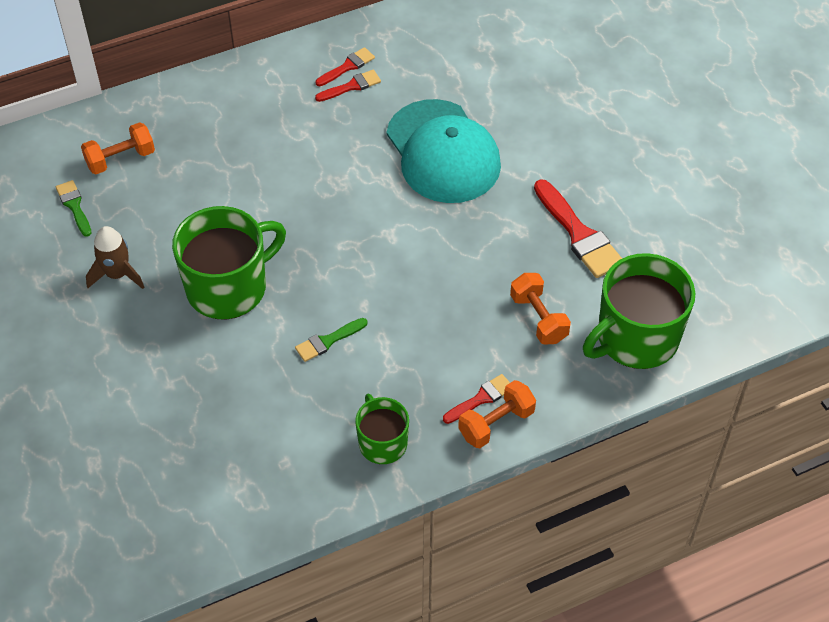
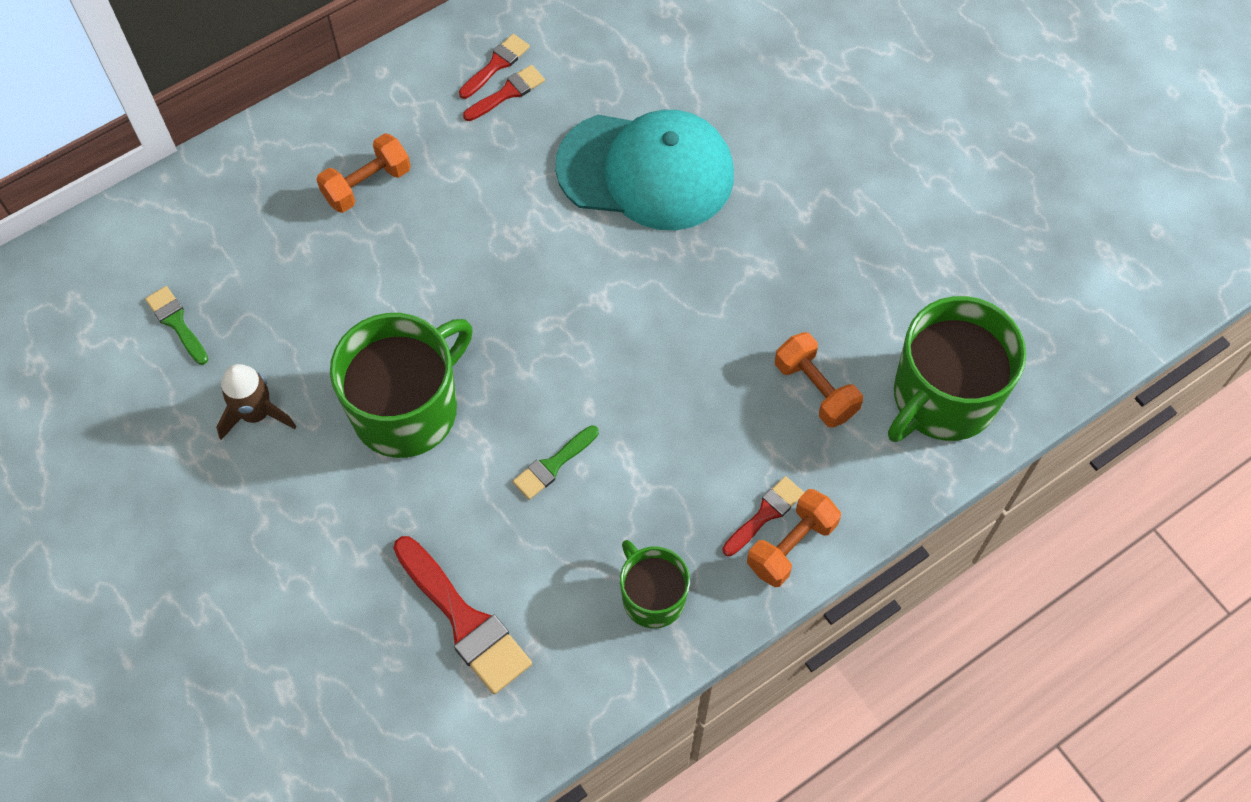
camera: 10 degrees left, 10 degrees up
(120, 159) = (223, 244): orange dumbbell -> orange dumbbell (367, 185)
(443, 152) = (646, 171): turquoise cap -> turquoise cap turned 45 degrees counterclockwise
(579, 234) = (843, 262): red brush -> red brush (464, 620)

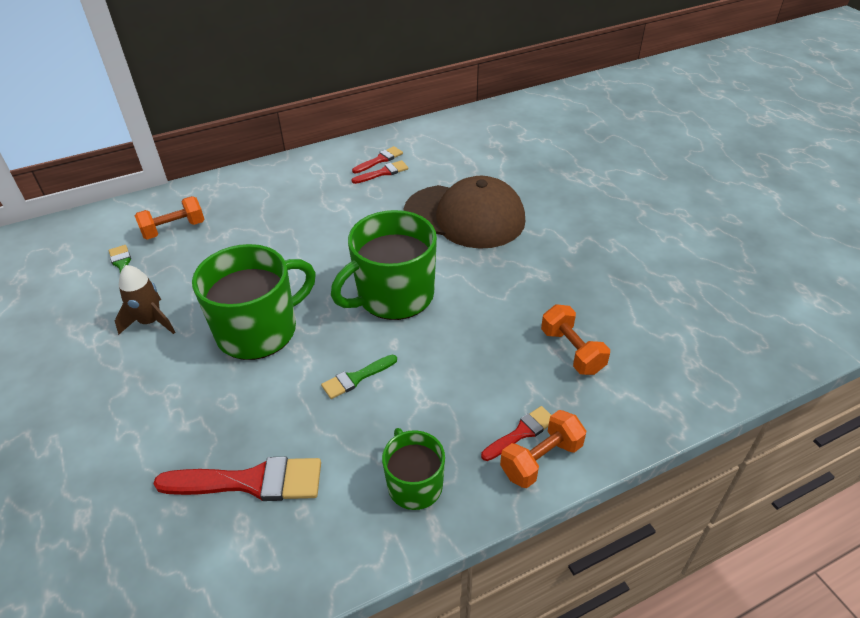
camera: 10 degrees right, 20 degrees down
(367, 185) = (278, 208): orange dumbbell -> orange dumbbell (174, 229)
(464, 620) = (251, 482): red brush -> red brush turned 60 degrees counterclockwise
(646, 171) = (465, 216): turquoise cap -> brown cap
(942, 397) = (675, 367): green mug -> green mug (394, 296)

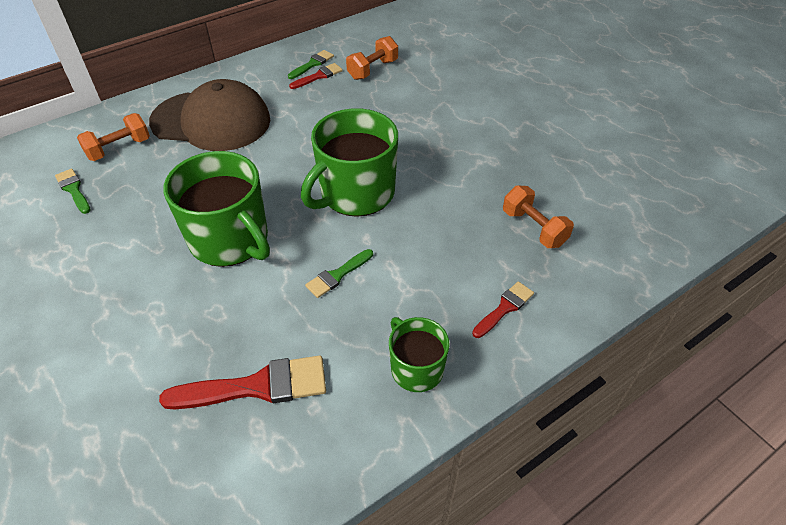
camera: 10 degrees left, 5 degrees up
(151, 321) = (117, 243): brown rocket -> none
(259, 330) = (230, 240): green mug -> green mug turned 90 degrees clockwise
(380, 160) = (312, 64): red brush -> green brush
(465, 216) = (407, 112): brown cap -> brown cap (211, 121)
(541, 459) = (527, 330): orange dumbbell -> orange dumbbell (372, 69)

